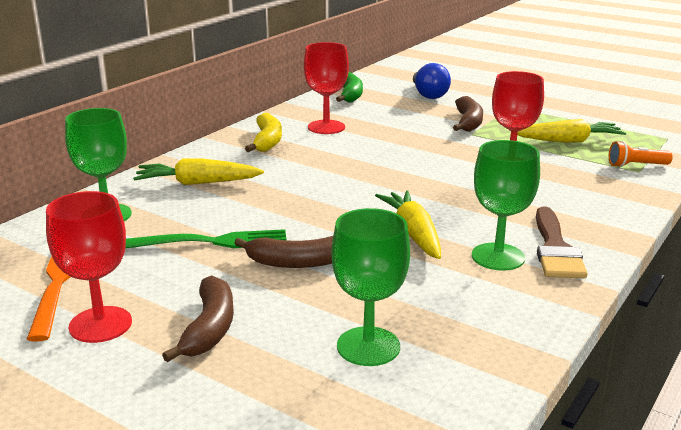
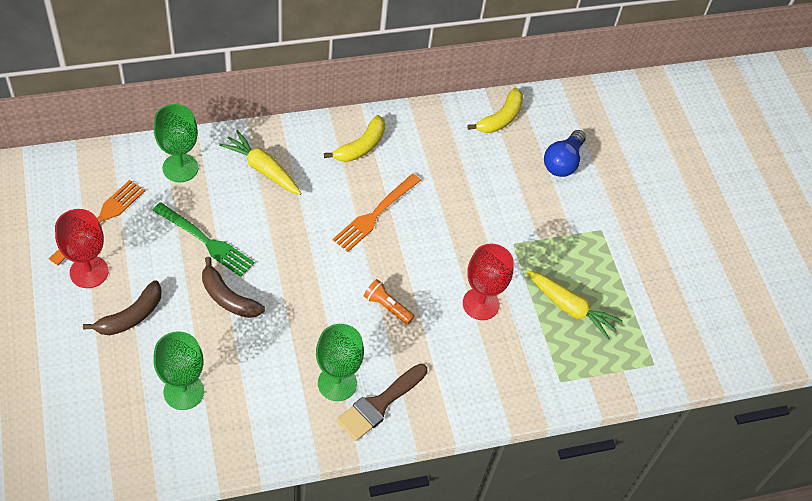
camera: 35 degrees right, 30 degrees up
(326, 127) = (422, 156): red goblet -> none
(343, 164) = (375, 215): none -> orange fork
(350, 95) = (501, 118): green banana -> yellow banana
(413, 233) = (320, 323): yellow carrot -> none
(468, 122) = (534, 227): brown banana -> none
(636, 165) = (569, 374): orange flashlight -> orange flashlight (387, 307)

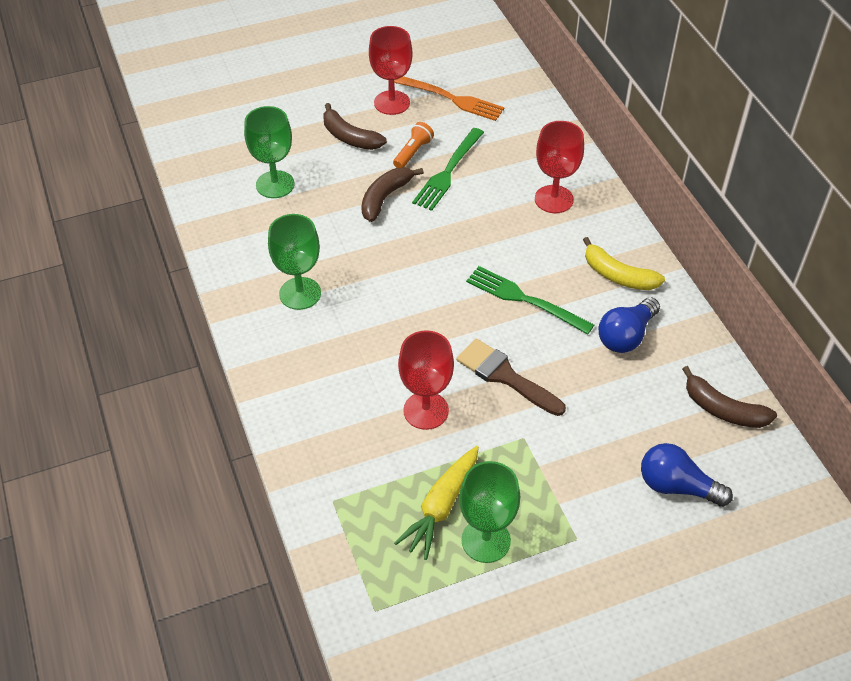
camera: 90 degrees right, 5 degrees down
(180, 168) = (532, 139): green goblet -> green goblet (486, 540)
(263, 169) = (554, 199): yellow carrot -> red goblet
(375, 215) = (524, 299): orange fork -> green fork
(379, 404) = (279, 330): brown brush -> brown brush (505, 376)
(387, 307) = (402, 324): orange flashlight -> orange flashlight (413, 152)
(424, 157) = (626, 336): none -> blue light bulb
(501, 118) = (723, 409): yellow banana -> brown banana

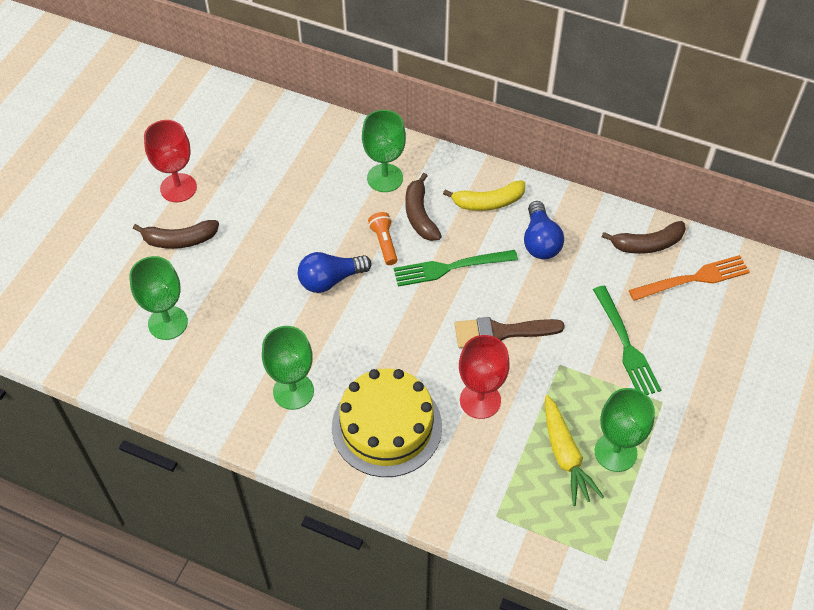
camera: 45 degrees left, 5 degrees up
(334, 370) = (386, 426): none -> yellow cake
(385, 198) = (266, 268): brown banana -> brown banana (420, 215)
(413, 152) = (243, 216): orange flashlight -> orange flashlight (384, 243)
(448, 172) = (287, 213): green fork -> green fork (626, 345)
(452, 99) = (221, 151): orange fork -> orange fork (693, 278)
(554, 199) = (385, 178): red goblet -> green goblet
(677, 486) = (677, 317): blue light bulb -> blue light bulb (330, 280)

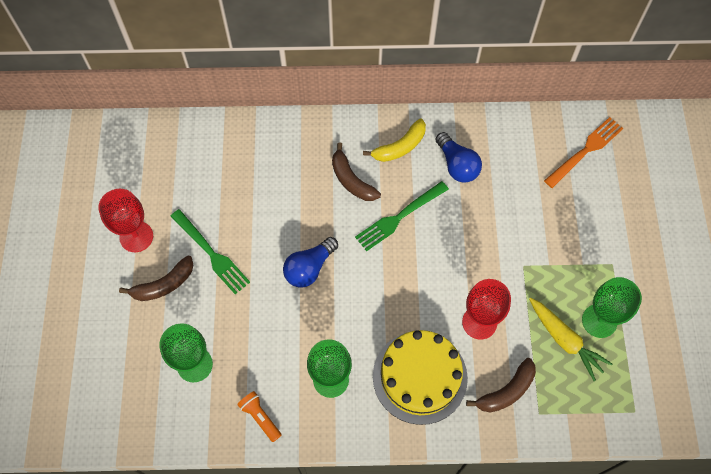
camera: 25 degrees left, 10 degrees up
(384, 243) = (336, 217): orange flashlight -> orange flashlight (260, 417)
(385, 178) = (306, 158): green goblet -> none
(500, 332) = (466, 257): brown brush -> none
(626, 345) = (564, 228): green fork -> green fork (212, 254)
(647, 244) = (538, 135): brown banana -> brown banana (506, 391)

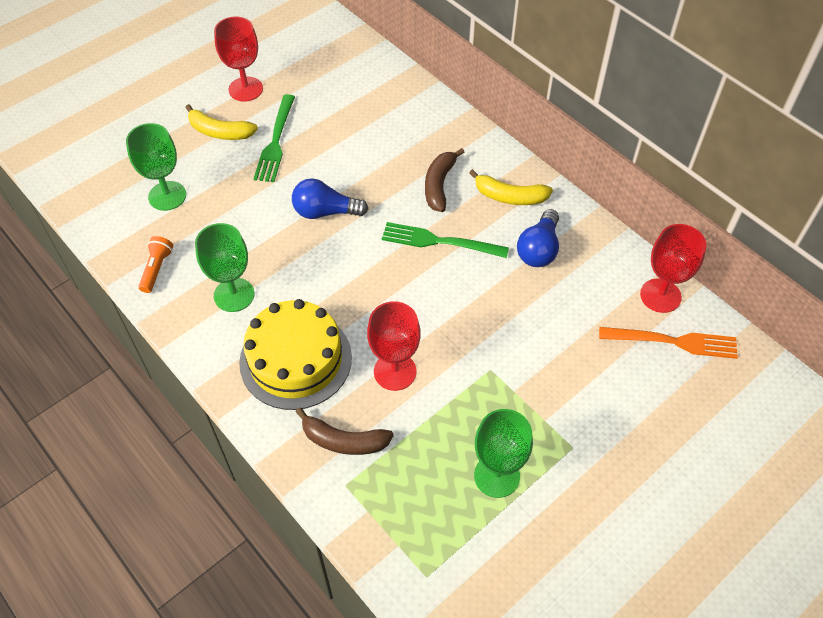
camera: 50 degrees right, 10 degrees down
(164, 285) = (220, 132): brown banana -> yellow banana
(548, 129) = (660, 296): none -> red goblet
(564, 340) = (445, 457): yellow carrot -> none

